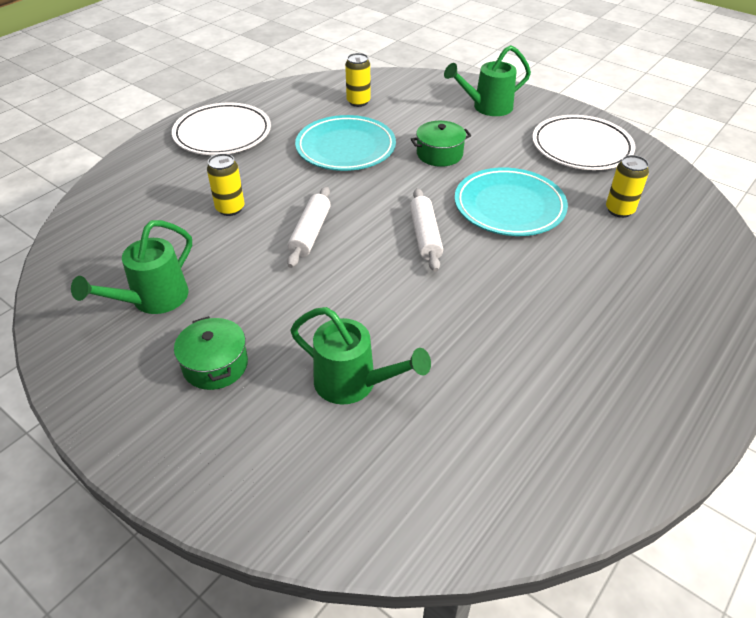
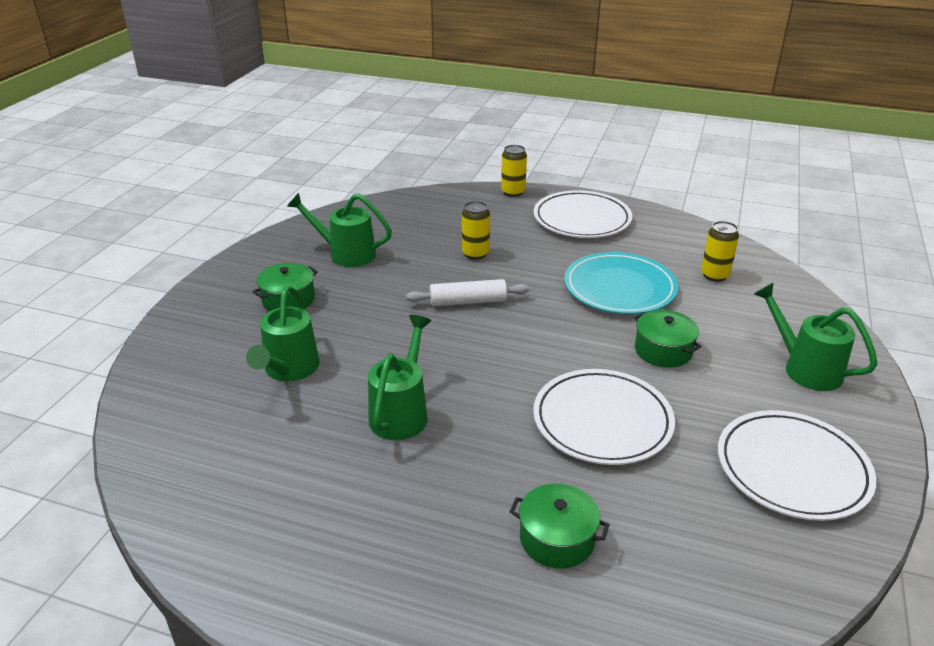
camera: 70 degrees right, 10 degrees down
(425, 236) = (507, 369): white rolling pin -> none
(457, 312) = (401, 412): none -> green watering can
(509, 206) = (602, 421): turquoise plate -> white plate
(619, 210) = (667, 523): yellow can -> yellow can (513, 192)
(625, 262) = (557, 539): none -> green pot

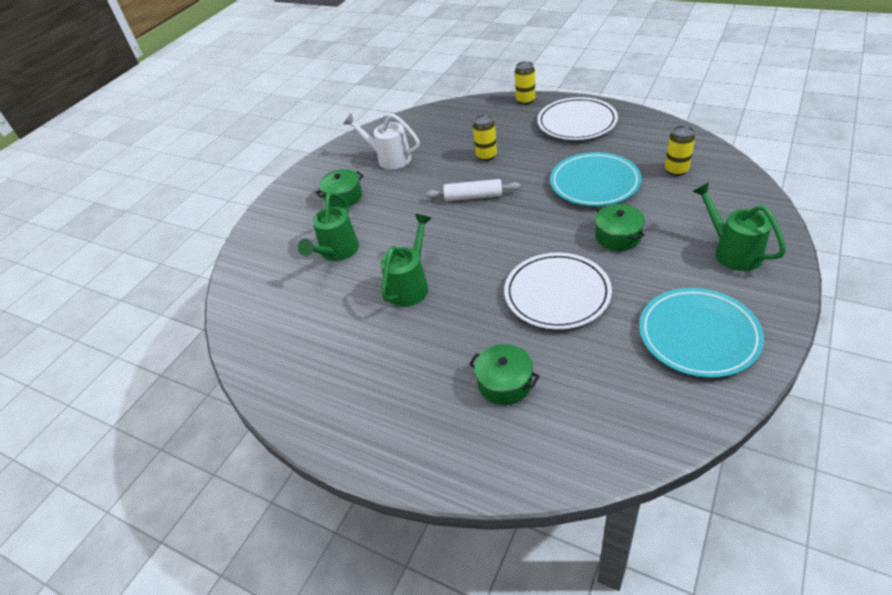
camera: 15 degrees right, 10 degrees up
(346, 254) = (389, 158): green watering can -> white watering can
(792, 469) = (698, 335): white plate -> turquoise plate

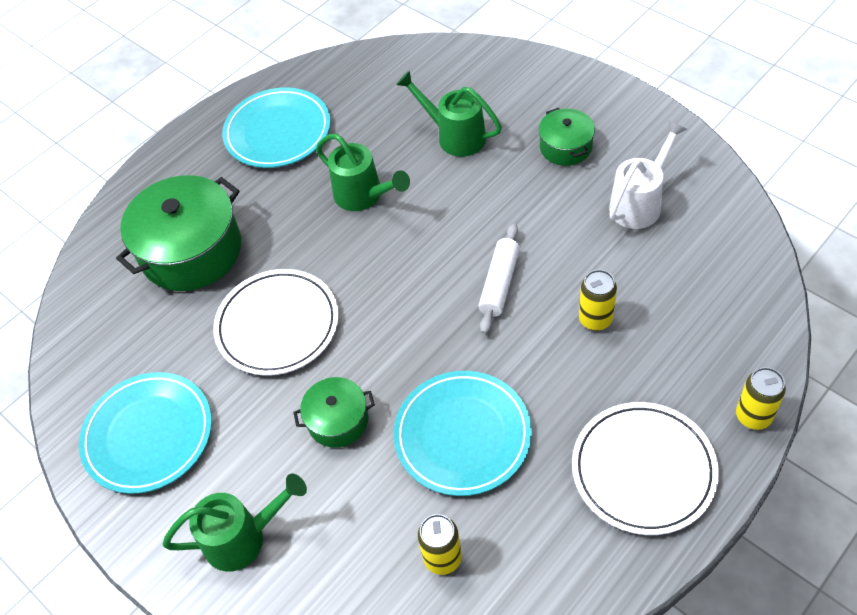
camera: 105 degrees right, 10 degrees up
(341, 371) = (278, 132): none -> turquoise plate
(504, 383) = (191, 251): green pot -> green pot, size x1.91

